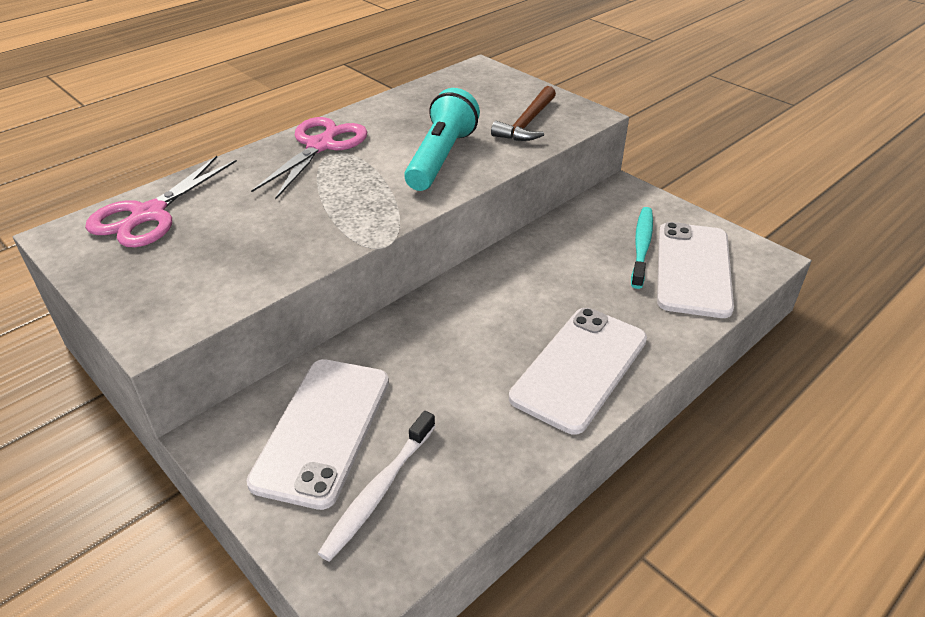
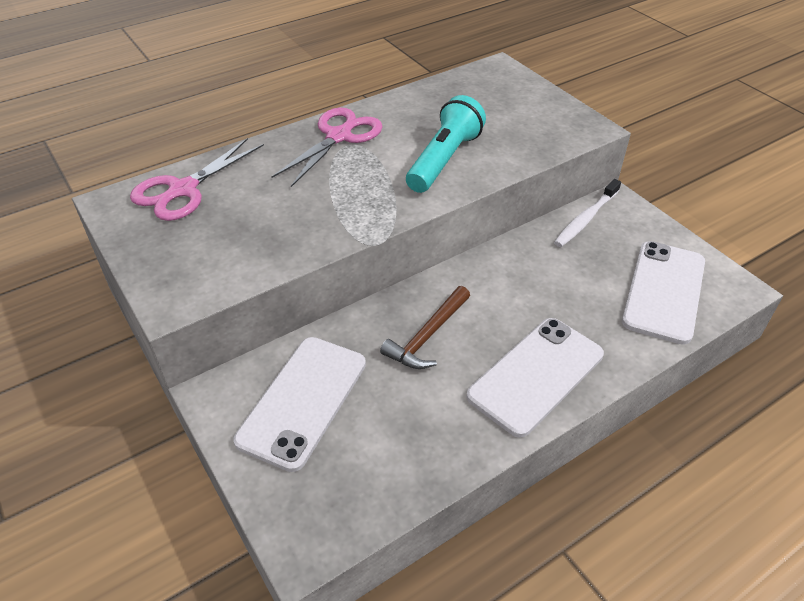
camera: 10 degrees right, 5 degrees up
(378, 491) = (340, 463): white toothbrush -> white toothbrush (585, 219)
(527, 123) = (531, 131): brown hammer -> brown hammer (427, 336)
(642, 246) = (620, 262): turquoise toothbrush -> none

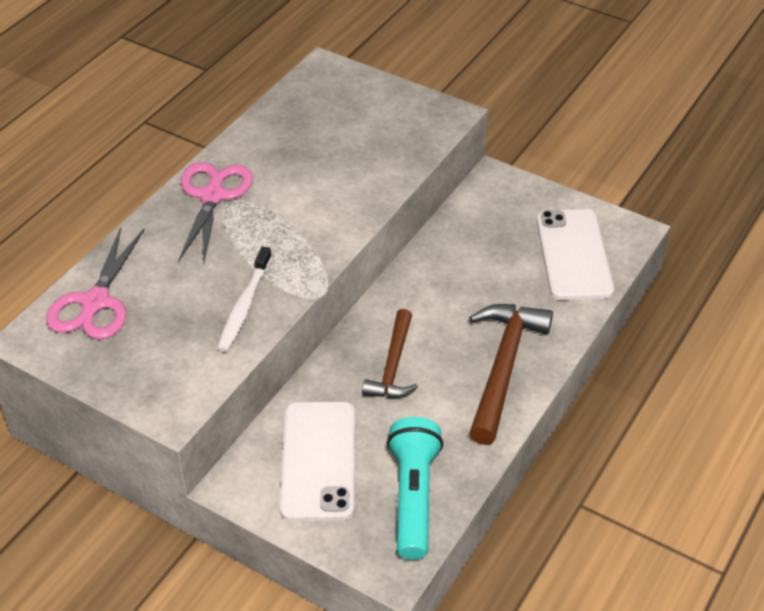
camera: 25 degrees left, 0 degrees up
(444, 160) = (332, 190): turquoise flashlight -> turquoise flashlight (413, 497)
(536, 375) = (503, 366): white phone -> brown hammer
(585, 219) = (474, 205): white toothbrush -> white toothbrush (244, 306)

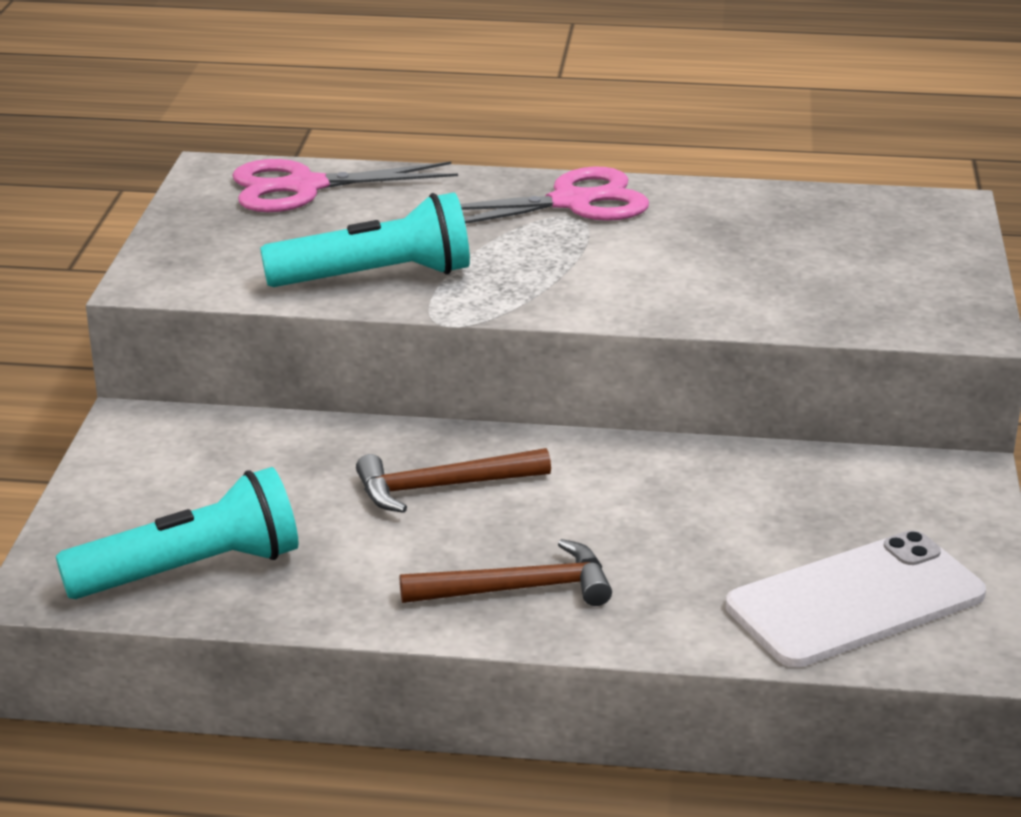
camera: 65 degrees right, 15 degrees down
(244, 306) = (376, 277): white toothbrush -> turquoise flashlight
(318, 460) = (213, 474): white phone -> none
(503, 366) = (519, 589): brown hammer -> brown hammer, size x0.64

